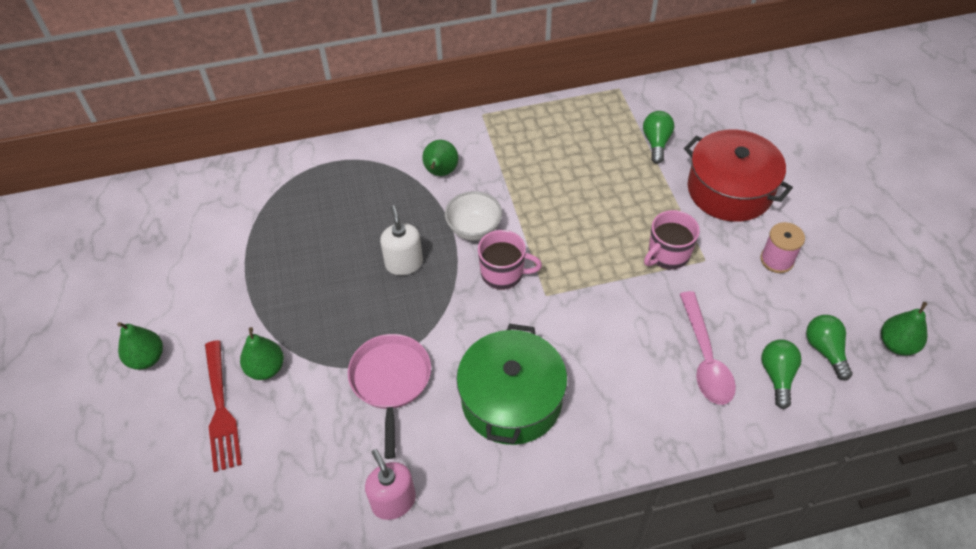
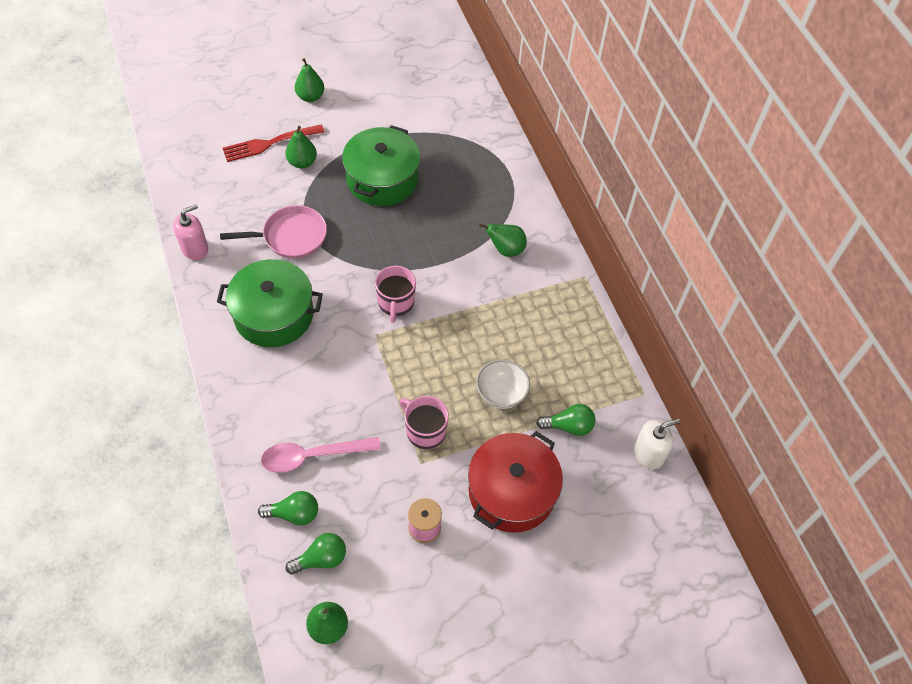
camera: 80 degrees right, 5 degrees up
(315, 280) = (382, 179): none -> green pot
(404, 263) = (402, 233): white soap dispenser -> white soap dispenser (648, 454)
(474, 229) = (442, 279): white bowl -> white bowl (501, 394)

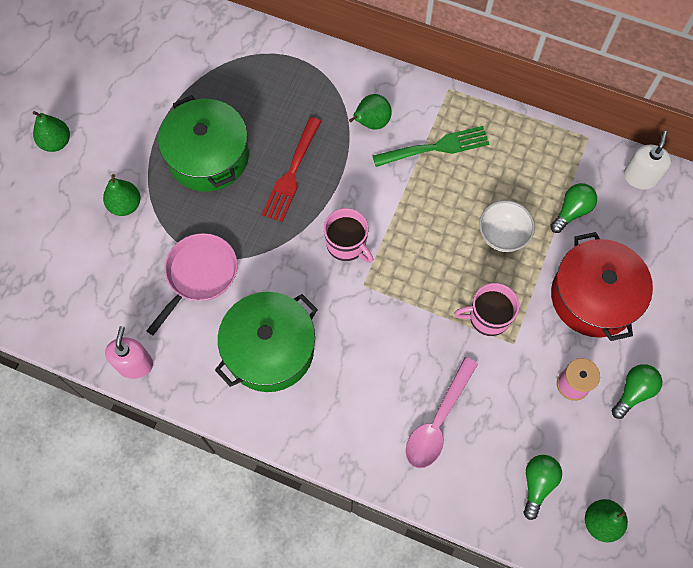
camera: 45 degrees left, 10 degrees up
(269, 143) = (75, 215): red fork -> red fork (292, 173)
(294, 514) = (479, 475): green light bulb -> green light bulb (633, 392)
(528, 302) = (435, 147): none -> green fork

